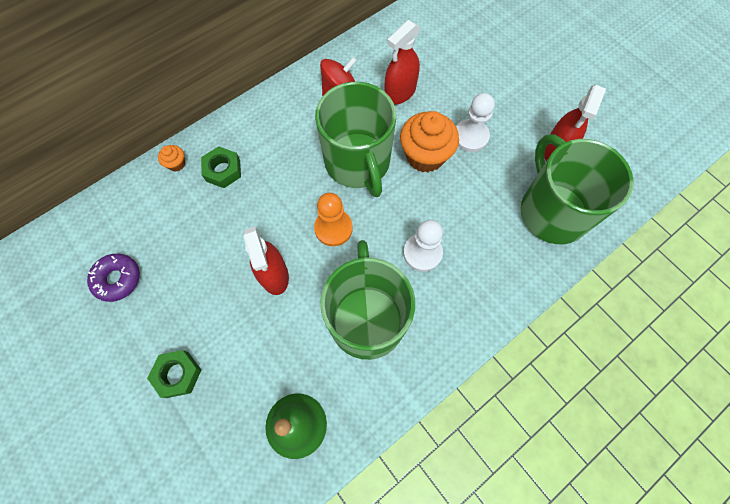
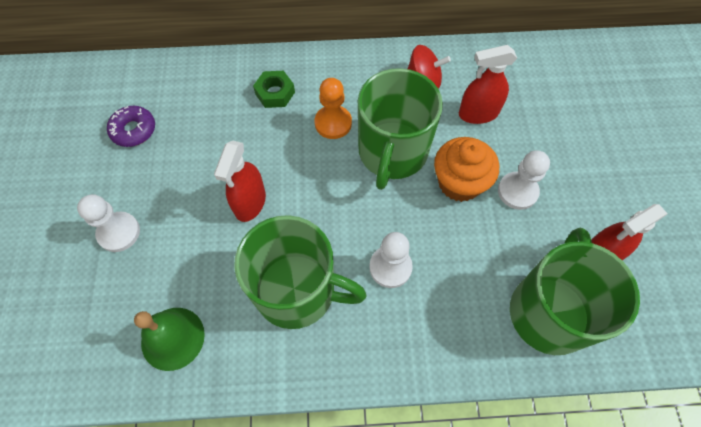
camera: 35 degrees right, 5 degrees down
(176, 164) = (243, 67): orange cupcake -> none
(178, 374) = (119, 232): green nut -> white pawn
(333, 228) = (328, 196): orange pawn -> orange pawn (333, 123)
(367, 318) = (297, 291): green mug -> green mug turned 75 degrees clockwise

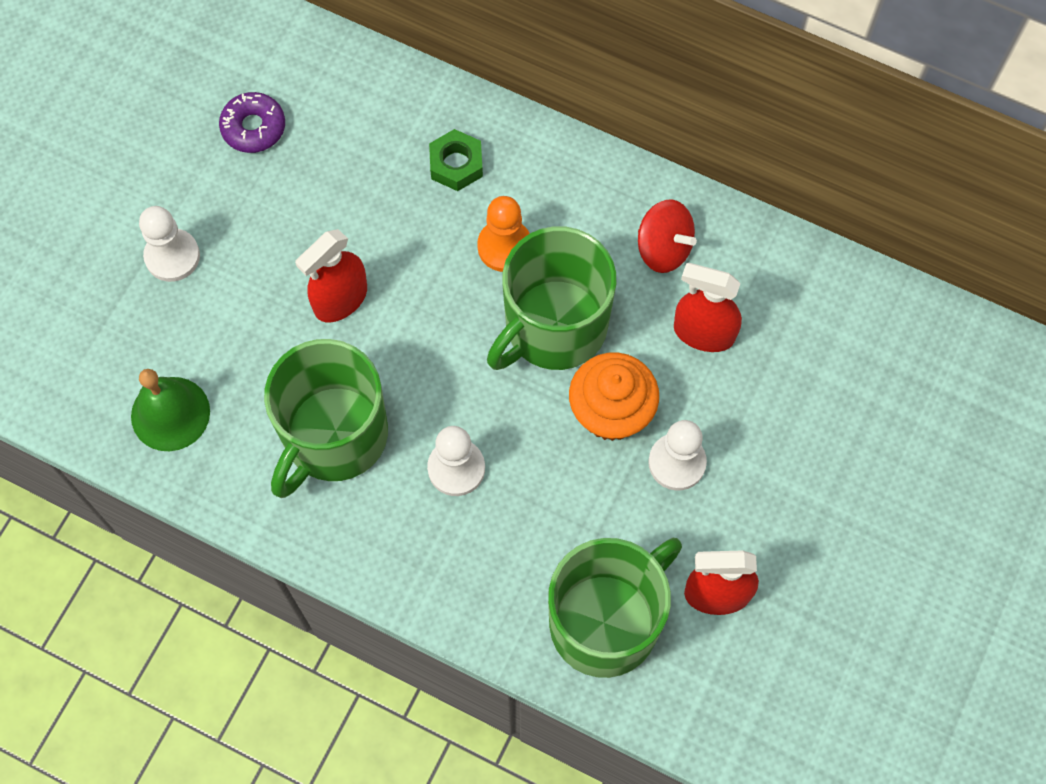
camera: 30 degrees right, 5 degrees up
(297, 291) = (333, 437): green mug -> green mug turned 75 degrees clockwise

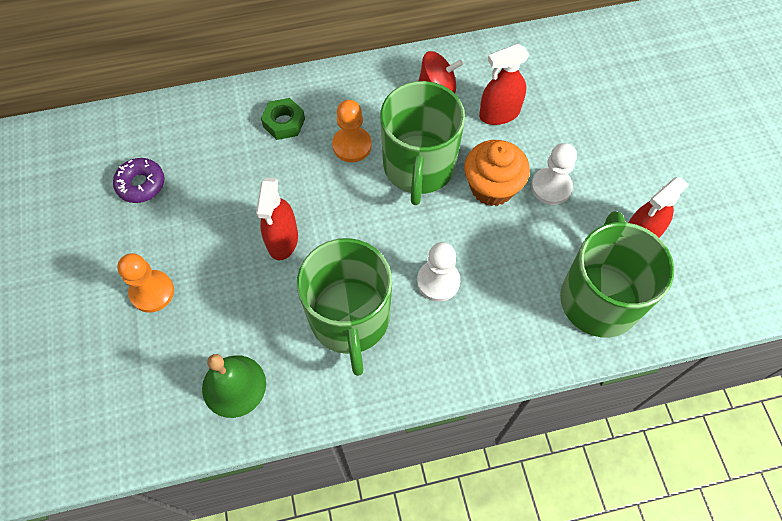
camera: 40 degrees left, 5 degrees down
(172, 256) = (152, 292): white pawn -> orange pawn

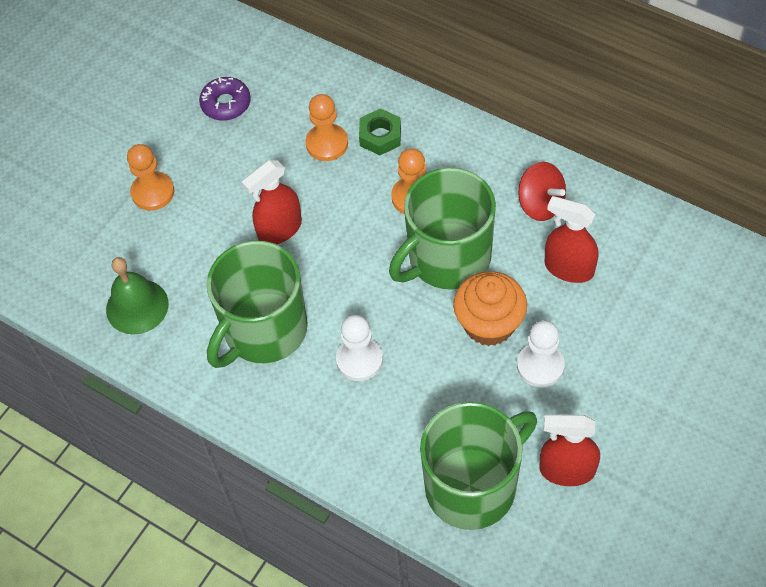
camera: 50 degrees right, 5 degrees down
(251, 155) = (327, 143): none -> orange pawn

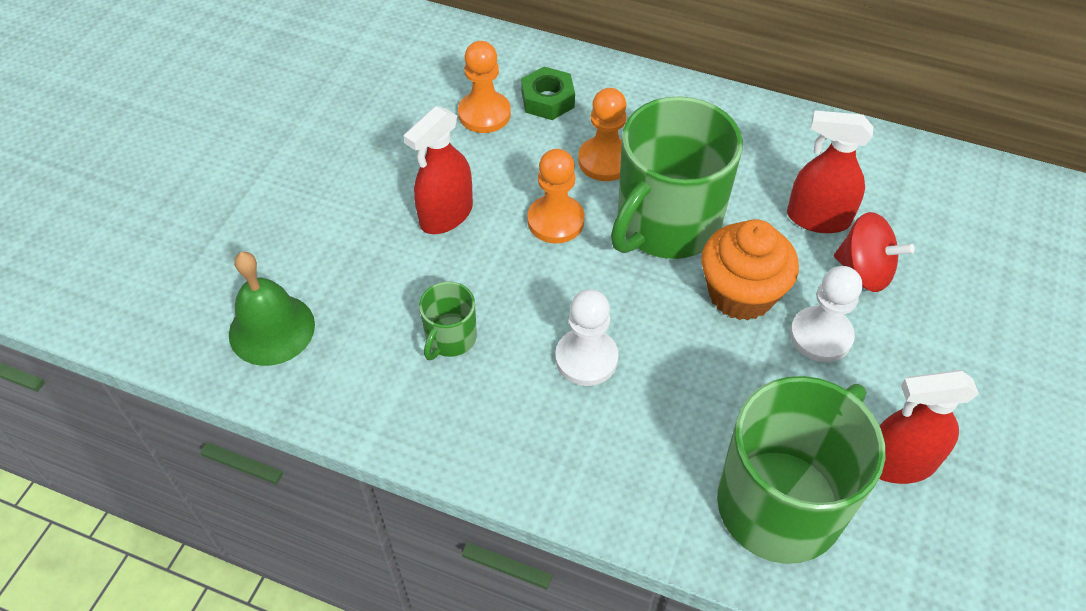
camera: 15 degrees left, 5 degrees down
(153, 192) = (272, 190): orange pawn -> orange pawn (555, 221)
(226, 104) = (350, 84): purple donut -> none
(263, 330) = (450, 338): green mug -> green mug, size x0.45
(540, 204) = (761, 152): red spinning top -> red spinning top (864, 271)

